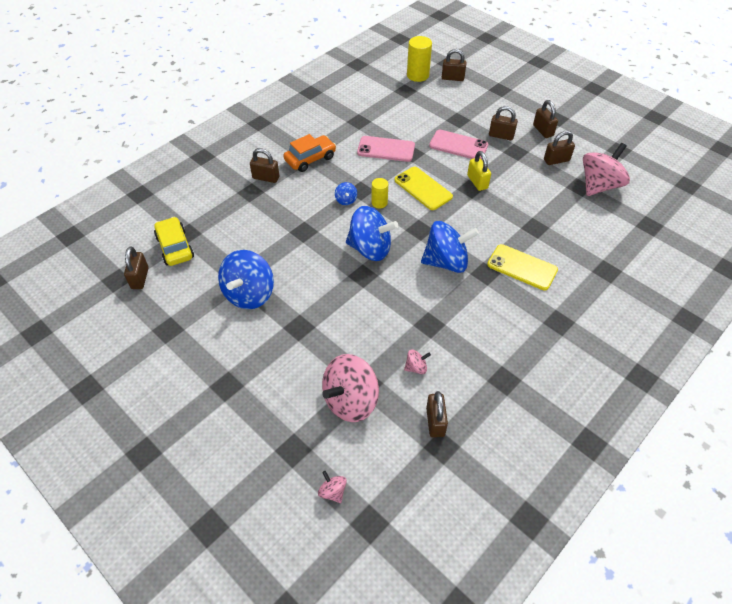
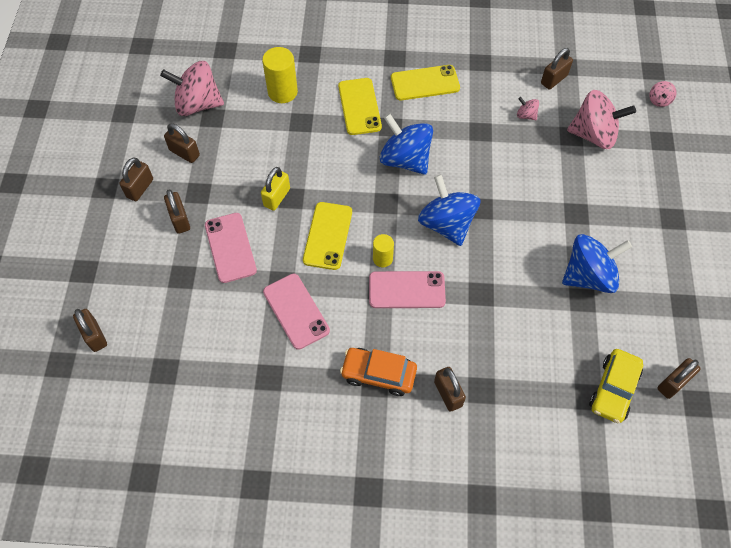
camera: 130 degrees left, 10 degrees up
(346, 200) = (407, 290): blue spinning top -> pink phone
(417, 75) = (117, 380): yellow cylinder -> yellow cylinder (282, 92)
(512, 323) = (425, 83): none -> yellow phone

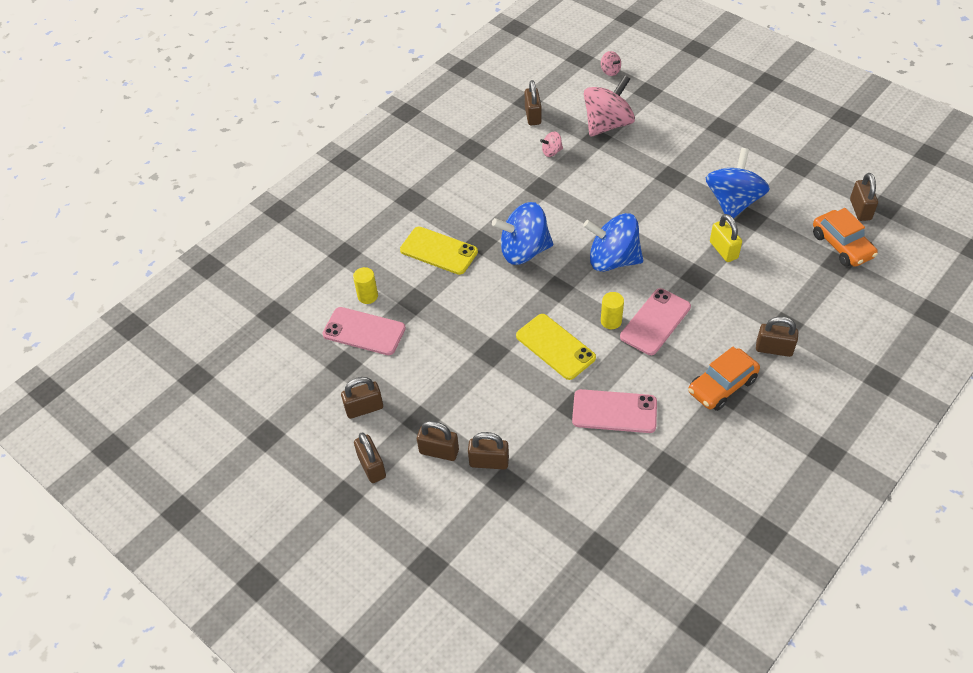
camera: 50 degrees left, 10 degrees down
(94, 336) = (512, 592): brown padlock -> brown padlock (489, 462)
(198, 104) = (316, 368): pink spinning top -> none
(230, 247) = (505, 427): pink phone -> pink phone (364, 331)
(277, 197) = (481, 362): yellow padlock -> yellow padlock (723, 250)
(282, 92) = (368, 296): yellow cylinder -> yellow cylinder, size x0.60
(425, 83) = (457, 194): yellow phone -> none
(613, 389) = (842, 245): yellow car -> orange car

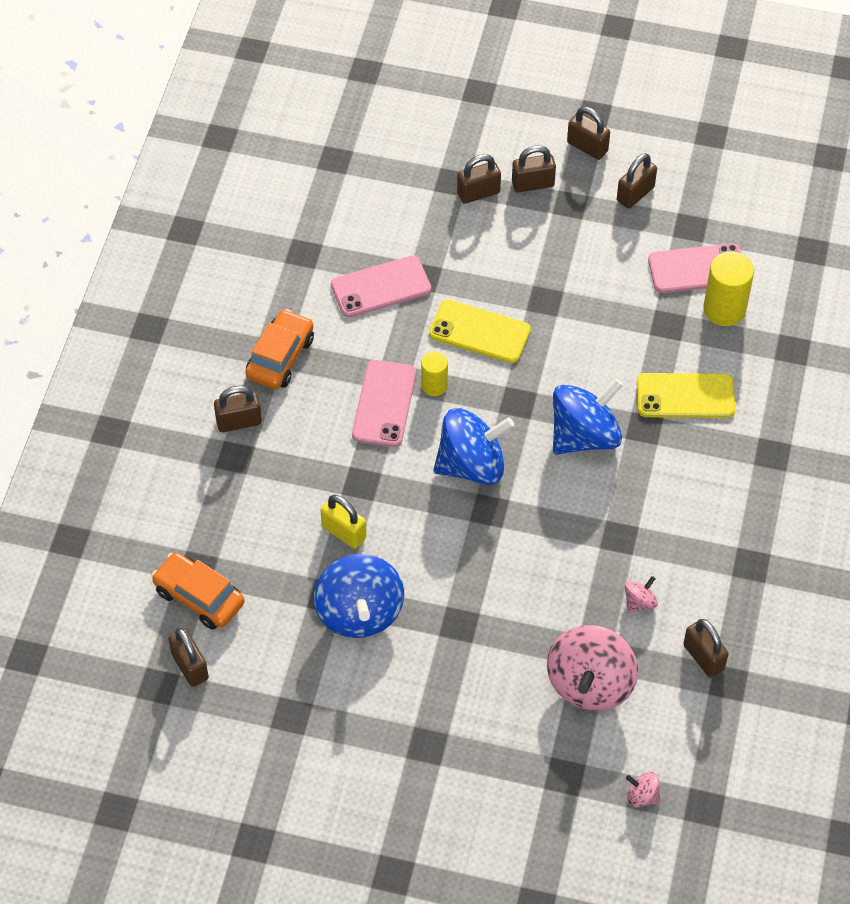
camera: 150 degrees right, 5 degrees up
(368, 296) = (724, 309): yellow cylinder -> yellow cylinder, size x1.66

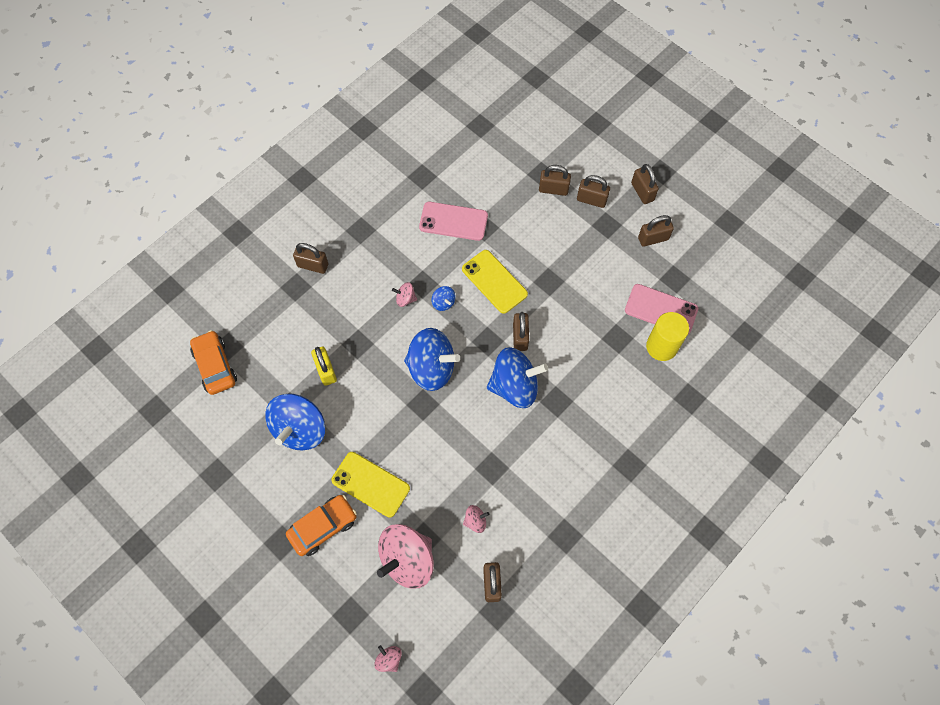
camera: 30 degrees right, 10 degrees up
(190, 666) = (180, 408): brown padlock -> brown padlock (520, 337)
(280, 357) = (364, 236): orange car -> orange car (323, 527)
(384, 404) = (405, 299): pink phone -> pink spinning top
(434, 385) = (443, 302): yellow cylinder -> blue spinning top
(685, 396) = (597, 393): yellow phone -> yellow phone (370, 484)

